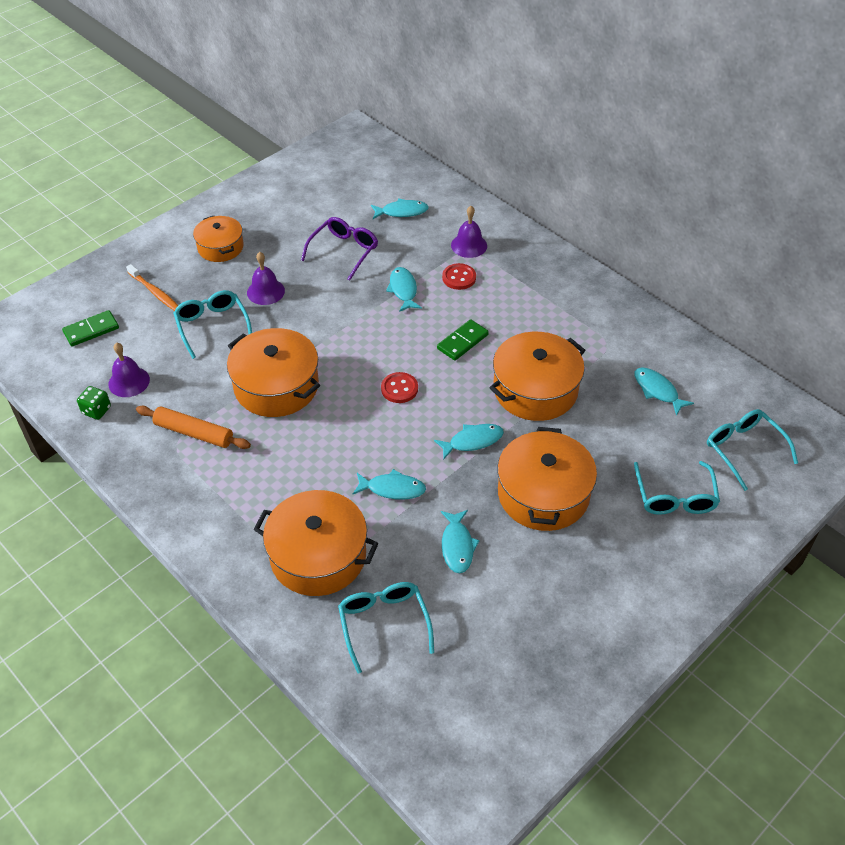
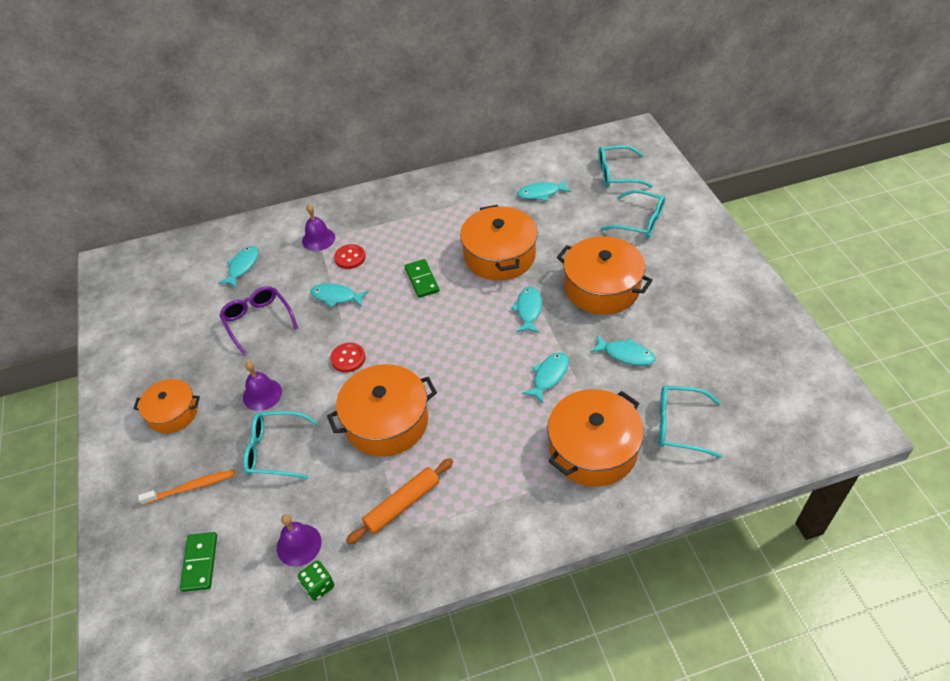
camera: 60 degrees left, 0 degrees up
(399, 389) = (446, 336): red button -> red button (348, 358)

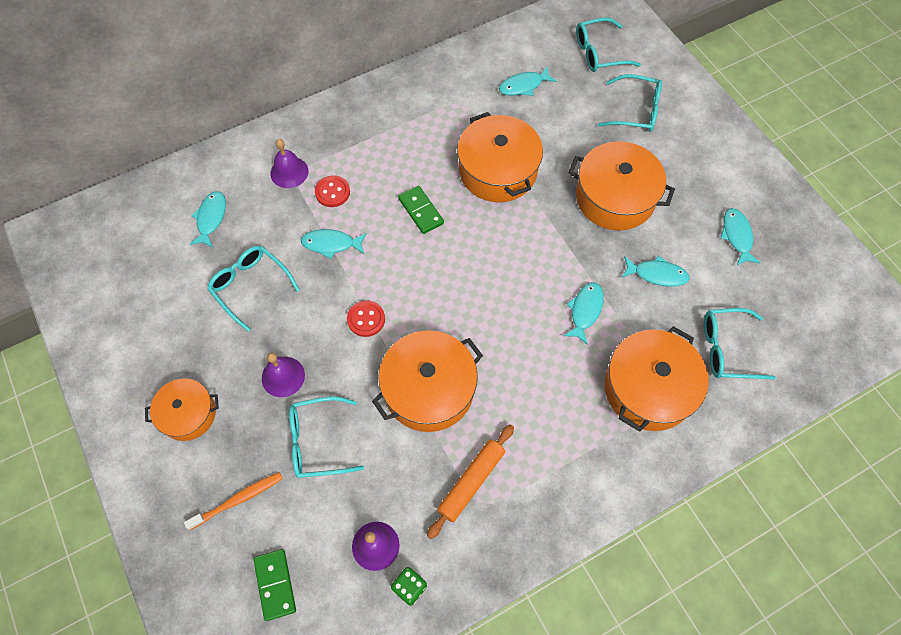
camera: 15 degrees left, 15 degrees up
(258, 321) = (250, 286): purple glasses -> turquoise glasses
(528, 310) = (545, 234): turquoise fish -> turquoise fish (736, 236)

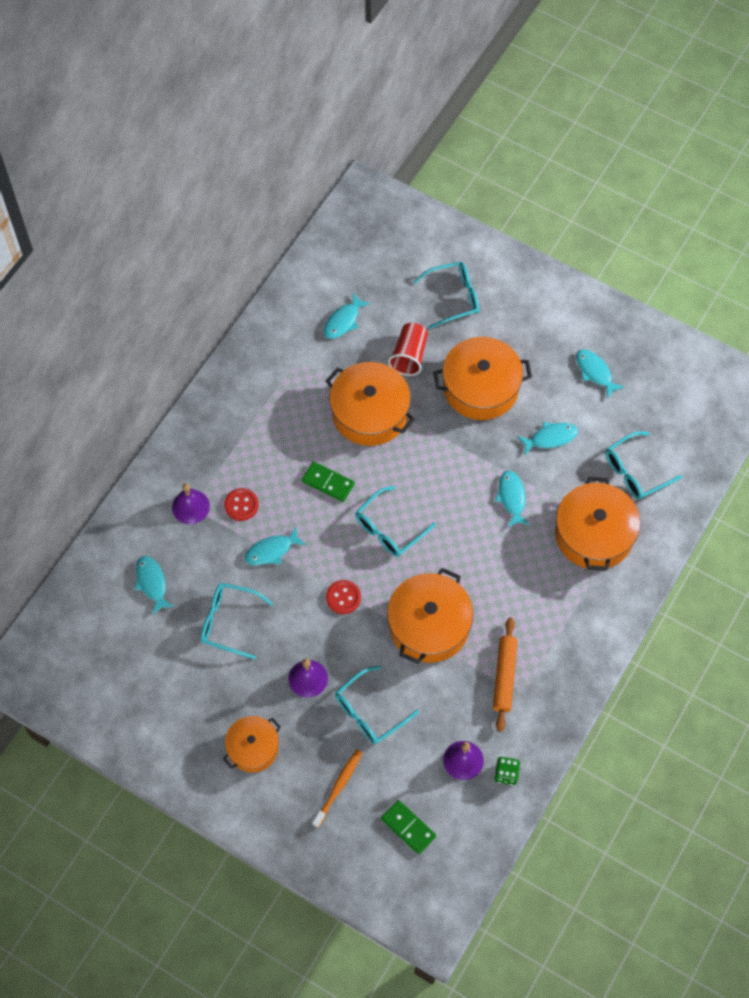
camera: 30 degrees left, 0 degrees up
(564, 140) = (409, 356): none -> red cup
(599, 53) = (390, 255): turquoise glasses -> turquoise glasses (389, 529)

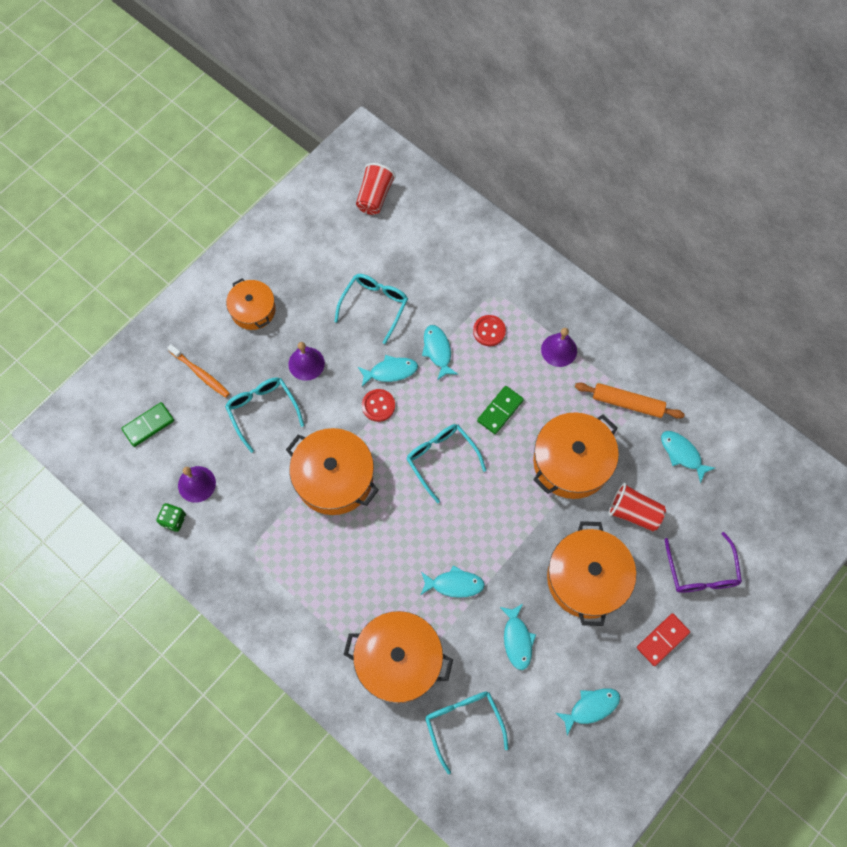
camera: 100 degrees right, 5 degrees up
(91, 646) = (375, 197): none -> red cup
(152, 583) = (424, 249): turquoise fish -> turquoise fish (390, 371)
(190, 506) = (494, 288): purple bell -> purple bell (559, 350)
(453, 297) = (701, 571): turquoise glasses -> purple glasses
(504, 676) = (267, 538): orange rolling pin -> orange rolling pin (627, 403)
(522, 322) = (662, 640): none -> red domino

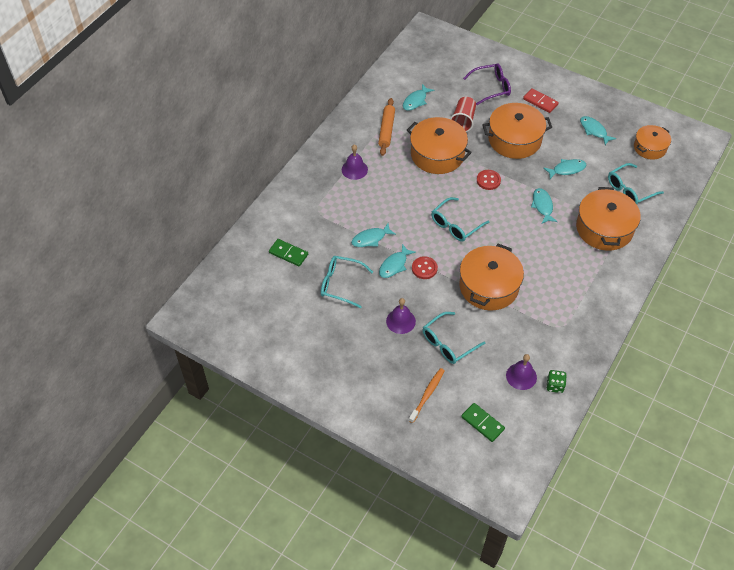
camera: 100 degrees left, 15 degrees down
(253, 310) = (361, 368): orange pot -> orange pot (650, 148)
(375, 197) = (239, 300): red cup -> none
(390, 371) = (394, 265): turquoise fish -> turquoise fish turned 120 degrees counterclockwise
(489, 331) = (348, 210): red button -> red button (488, 180)
(500, 411) = (409, 196): green domino -> green domino (288, 253)

